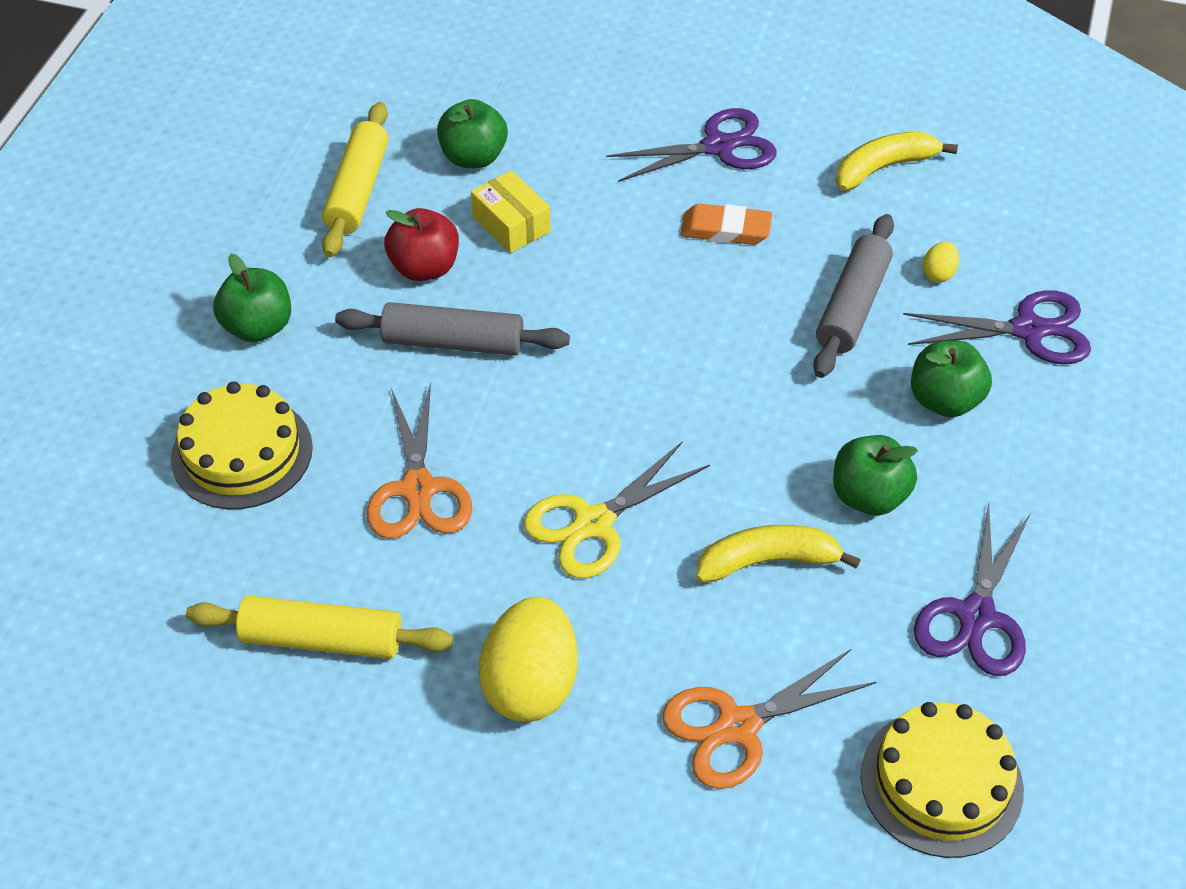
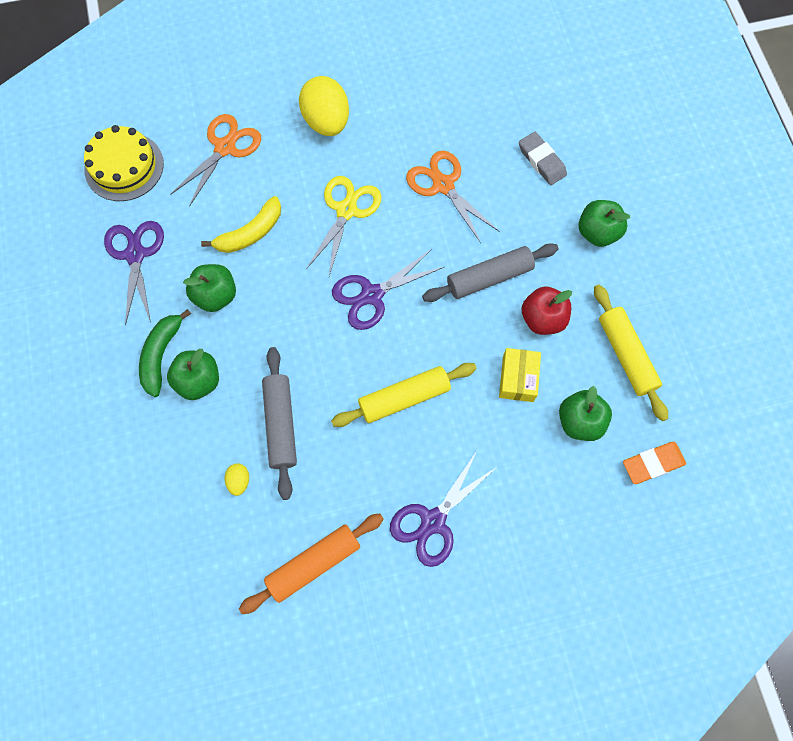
camera: 150 degrees right, 20 degrees up
(242, 452) = (541, 161): yellow cake -> grey eraser
(322, 639) = (431, 96): yellow rolling pin -> yellow rolling pin (404, 398)
(511, 224) = (518, 379): yellow box -> yellow box turned 75 degrees clockwise
(725, 230) = (388, 446): orange eraser -> orange eraser (652, 463)
(884, 168) = (313, 563): yellow banana -> orange rolling pin
(987, 455) = (161, 355): none -> green banana
(1028, 330) = (167, 463): purple scissors -> purple scissors (372, 295)

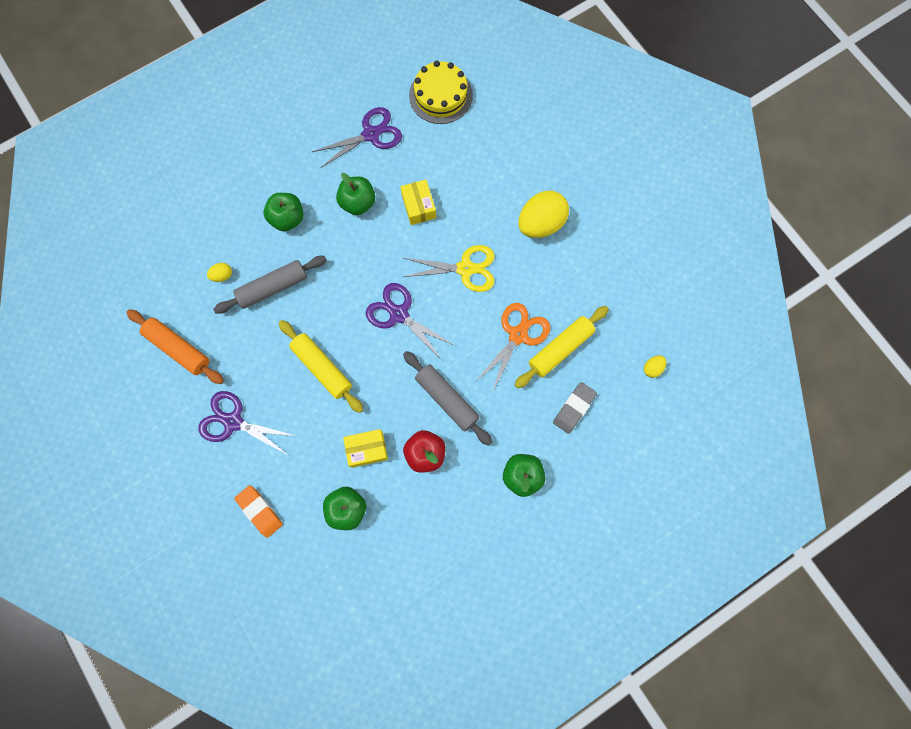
camera: 70 degrees right, 5 degrees up
(161, 355) = (298, 185): green banana -> none
(225, 147) = (486, 158): orange scissors -> none
(250, 233) = (419, 206): yellow banana -> yellow box
(524, 78) = (652, 368): none -> yellow egg
(626, 355) = (417, 531): yellow rolling pin -> yellow rolling pin (560, 349)
(652, 463) = (330, 578): orange eraser -> orange eraser (259, 511)

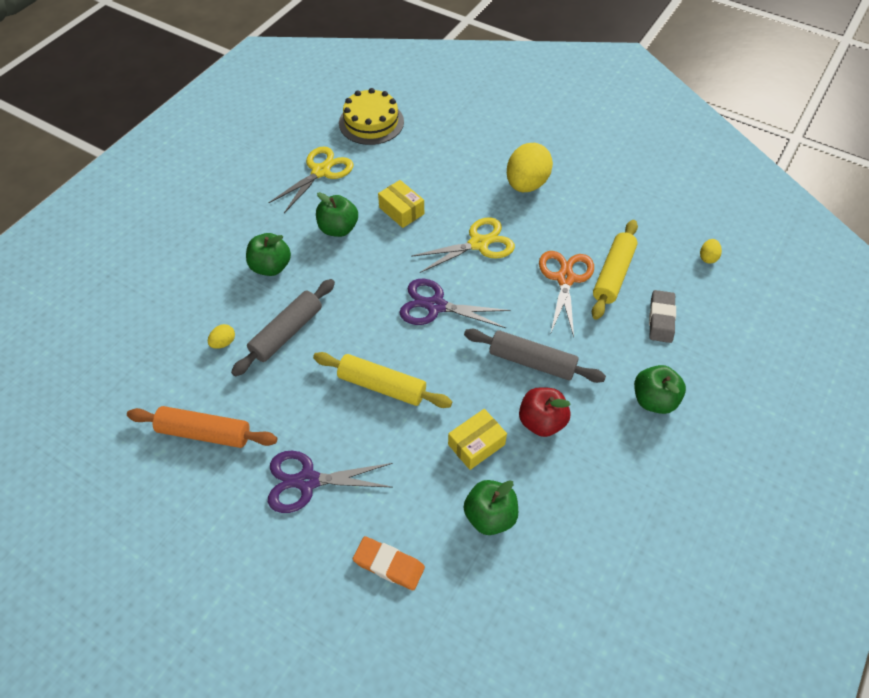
camera: 25 degrees left, 20 degrees down
(371, 134) = (321, 171): purple scissors -> yellow scissors

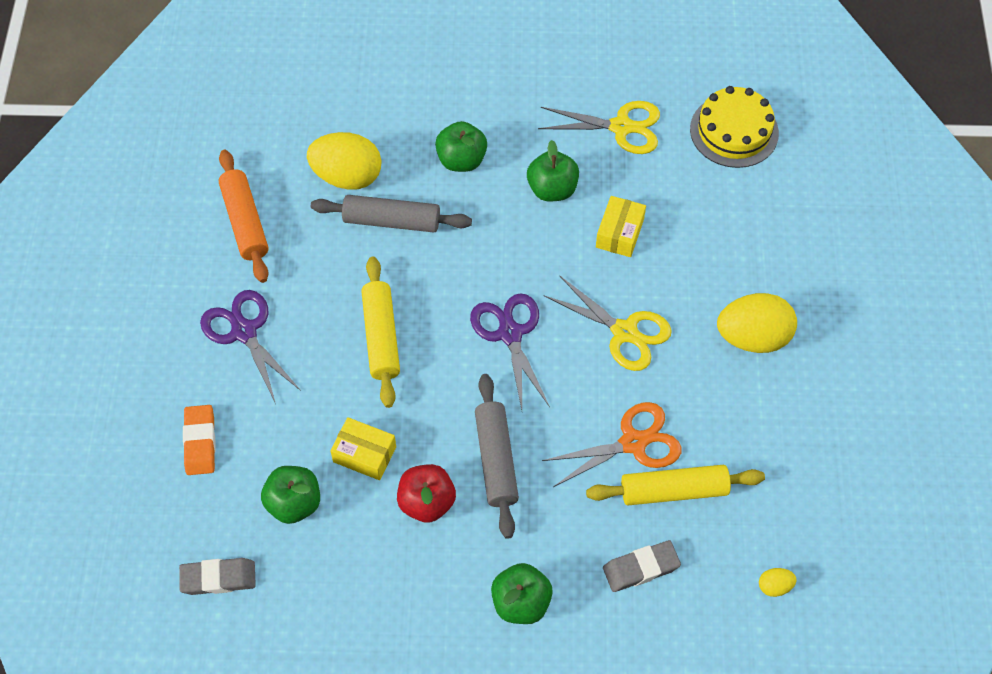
camera: 60 degrees right, 5 degrees up
(223, 342) = (347, 176): yellow egg -> yellow egg, size x2.31
(526, 608) = (218, 578): none -> grey eraser

